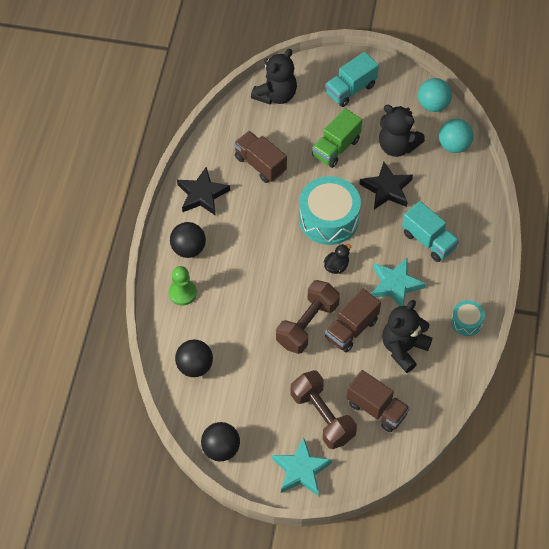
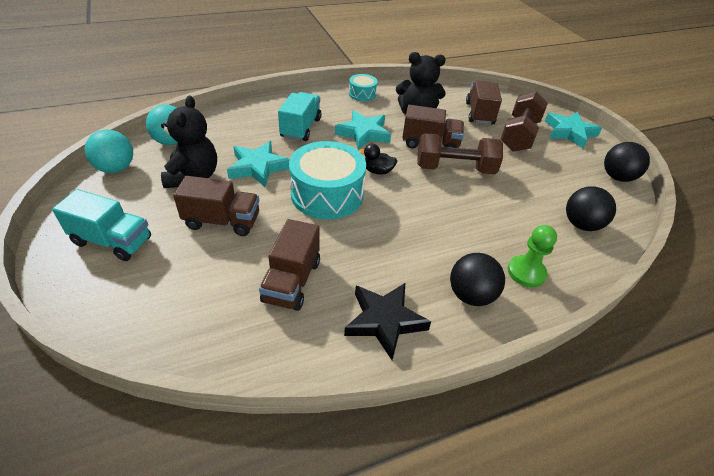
camera: 125 degrees left, 15 degrees down
(276, 95) = (153, 317): black teddy bear -> none
(336, 148) = (222, 221): green truck -> brown truck
(387, 189) = (258, 167): black star -> turquoise star

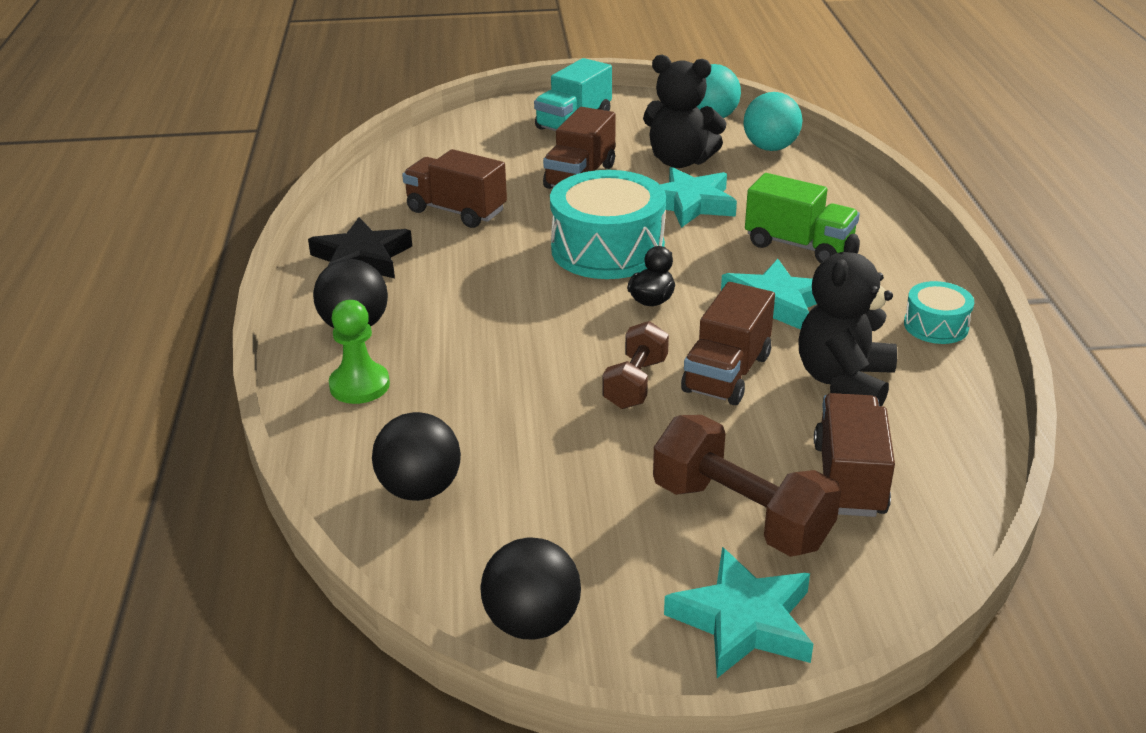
camera: 110 degrees right, 10 degrees down
(301, 128) = (798, 245): turquoise truck -> green truck
(455, 169) = (635, 383): brown dumbbell -> brown dumbbell, size x0.63
(479, 113) = (849, 479): brown truck -> brown truck turned 105 degrees counterclockwise

